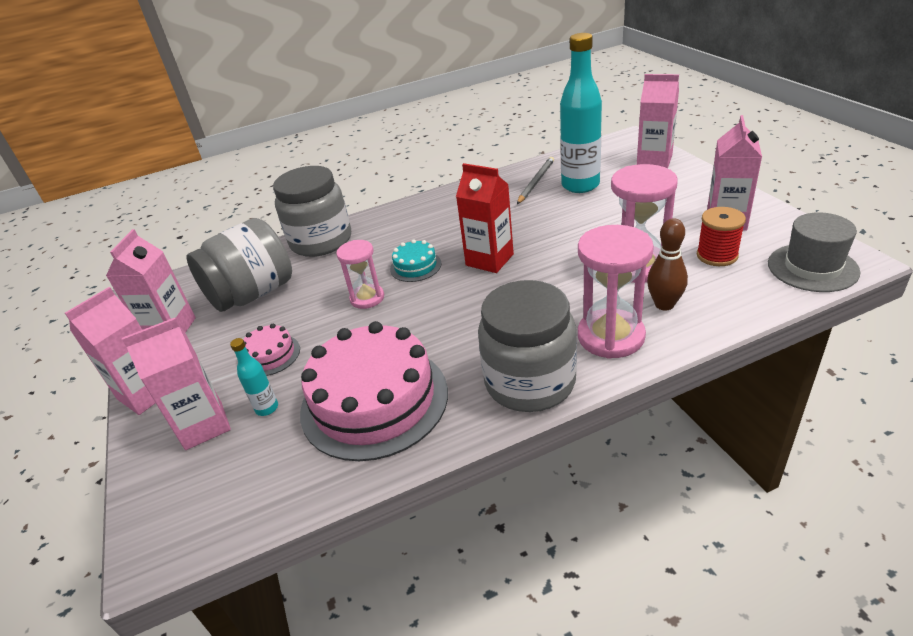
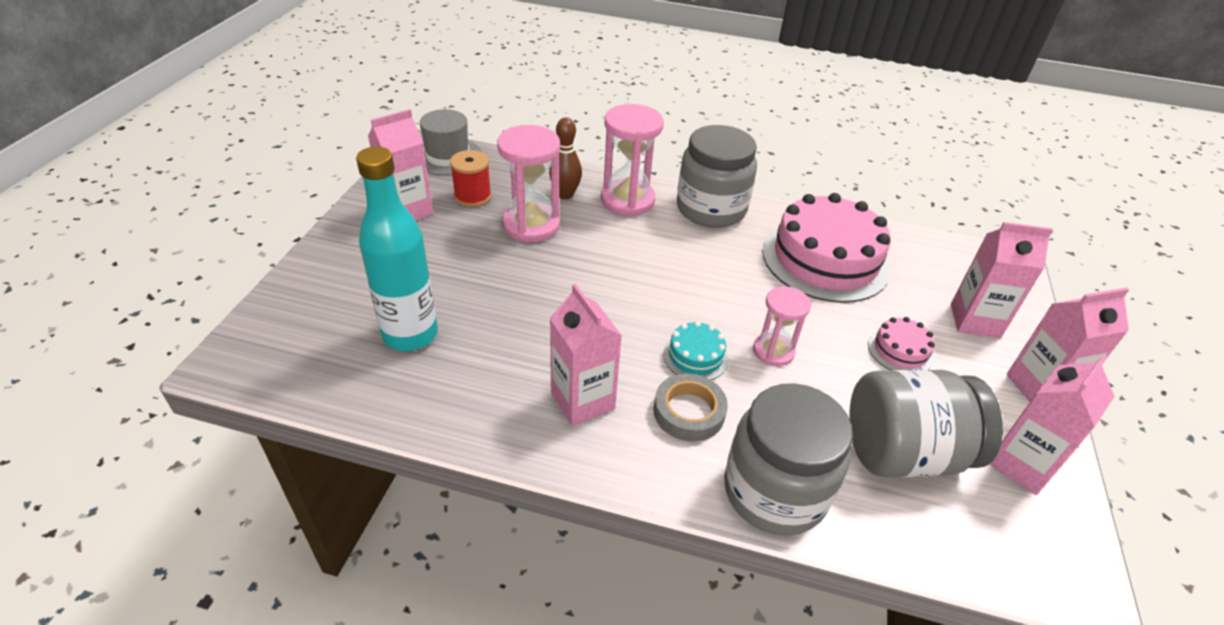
camera: 150 degrees left, 5 degrees up
(267, 408) = (915, 303): turquoise bottle -> none
(393, 242) = (689, 412): none -> grey tape
(489, 260) = (622, 311): red carton -> none
(536, 182) = (432, 380): grey pencil -> none
(654, 161) = (294, 307): pink carton -> pink carton (582, 401)

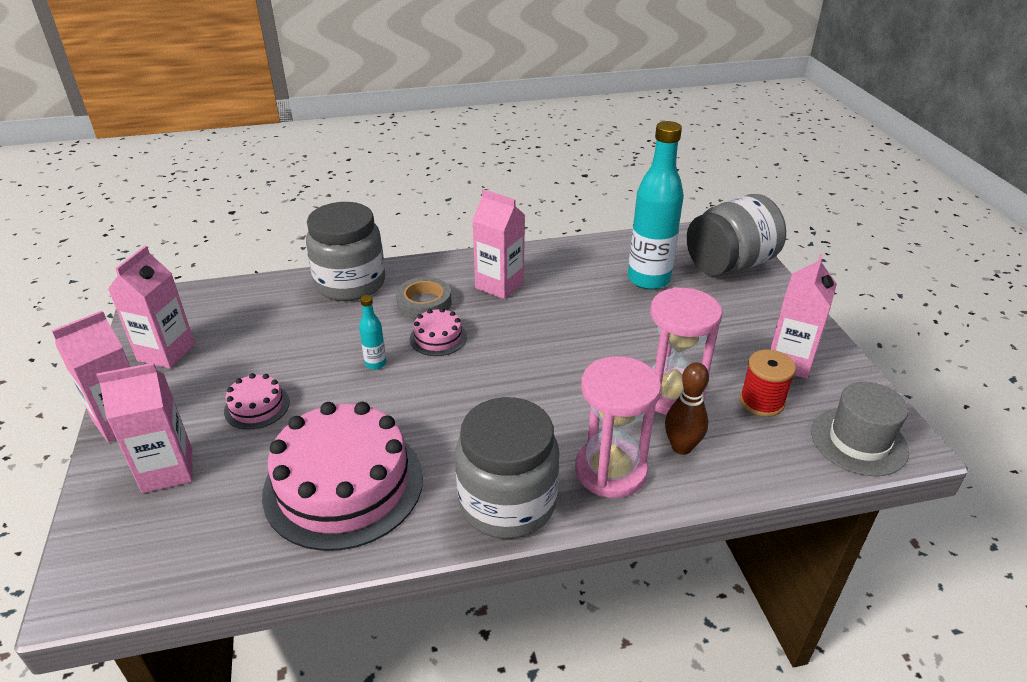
camera: 155 degrees right, 5 degrees down
(695, 356) = (438, 337): turquoise cake -> pink cake
(773, 351) = (375, 364): pink hourglass -> turquoise bottle
(903, 453) = (261, 330): grey jar -> grey jar (729, 265)

